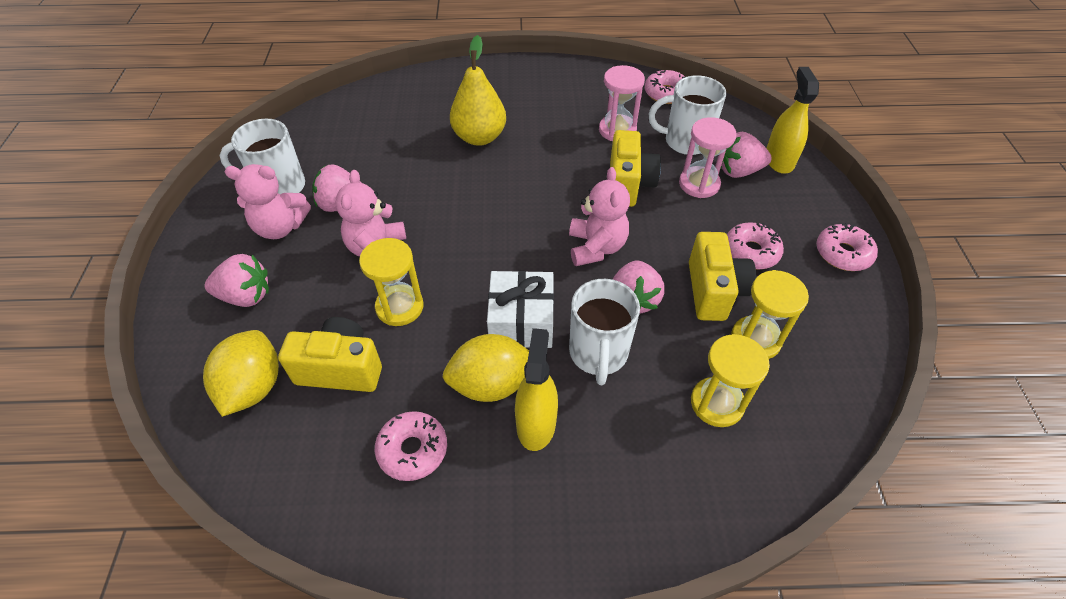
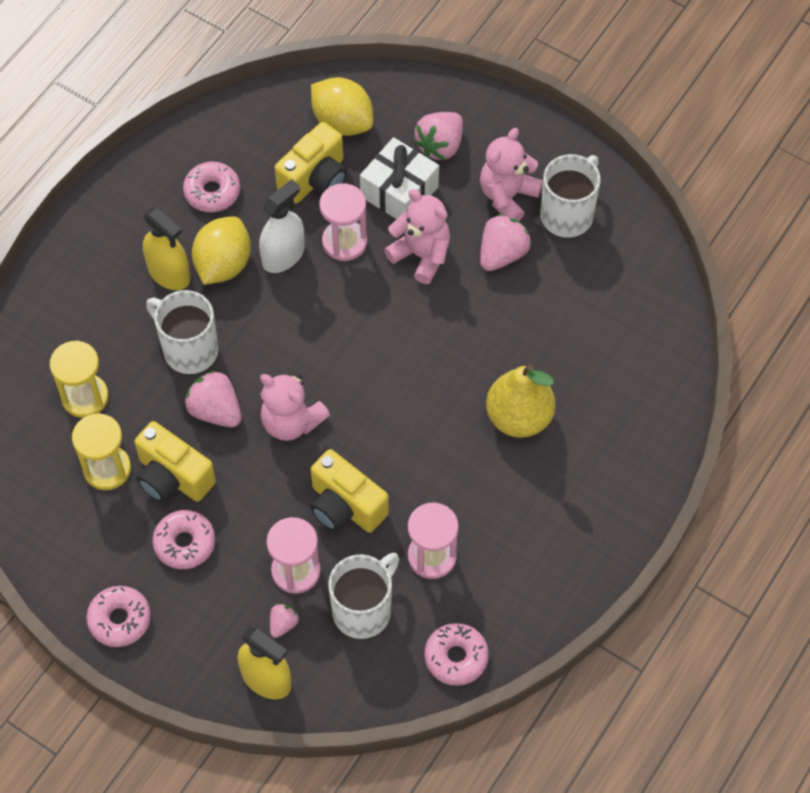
camera: 125 degrees right, 10 degrees up
(399, 307) = (344, 242): yellow hourglass -> pink hourglass
(446, 343) = (283, 255): none -> white spray bottle
(521, 322) = (261, 316): white gift -> white gift (399, 192)
(738, 171) = (283, 624): pink strawberry -> pink strawberry, size x0.54

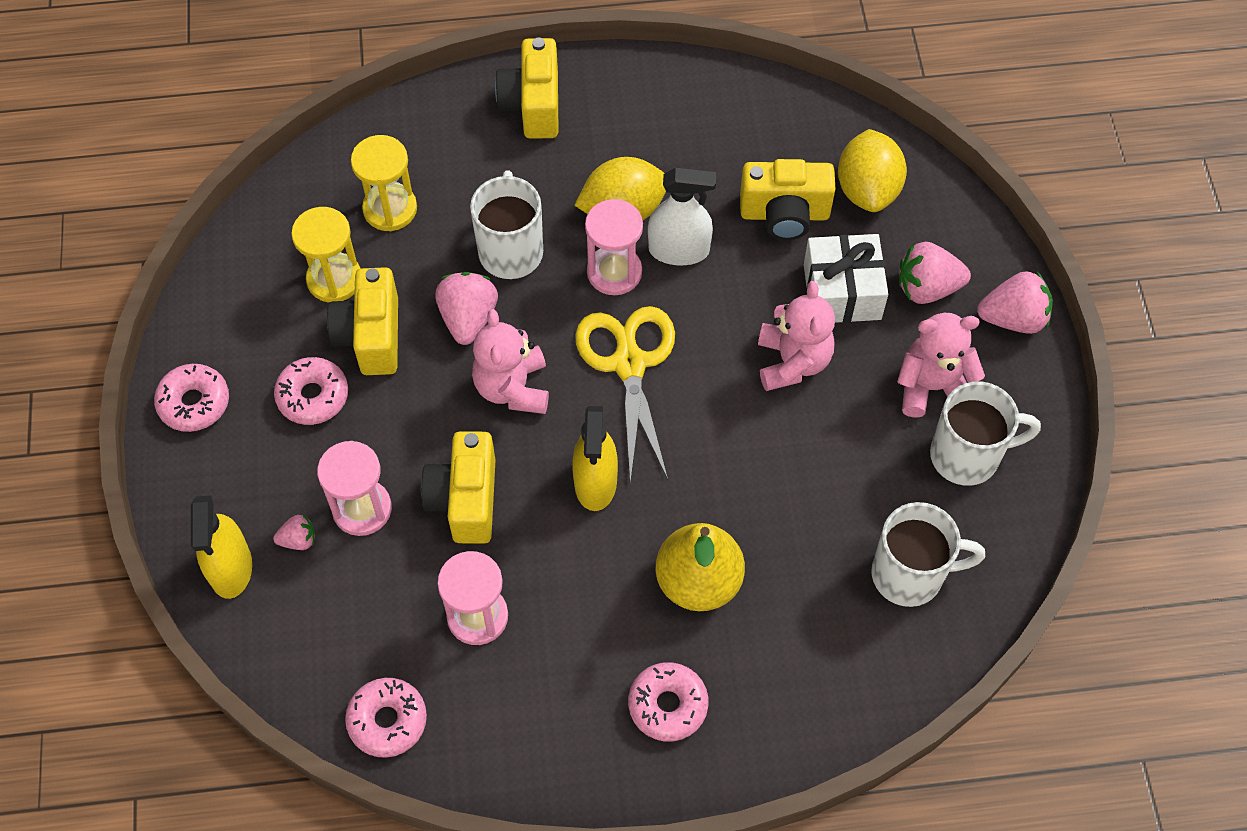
camera: 50 degrees right, 0 degrees up
(90, 255) = (533, 105): none -> yellow camera
(169, 273) = (573, 177): yellow spray bottle -> yellow spray bottle (595, 482)
(212, 192) = (688, 146): pink donut -> pink donut (668, 705)
(337, 344) = (629, 364): none -> yellow scissors
(344, 242) = (742, 288): pink hourglass -> pink hourglass (614, 272)
(363, 610) = (370, 598): white mug -> white mug (910, 574)
(502, 254) = (863, 430): pink strawberry -> pink strawberry (1013, 318)

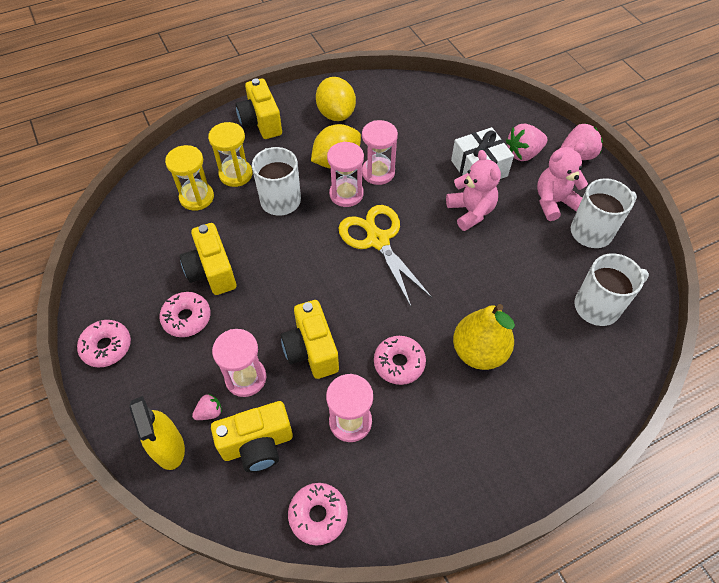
camera: 20 degrees left, 5 degrees down
(334, 279) = (176, 246): yellow hourglass -> yellow hourglass (236, 174)
(468, 318) = (269, 243): pink strawberry -> none
(513, 388) = (313, 274): pink teddy bear -> none
(595, 482) = (389, 313): yellow spray bottle -> none
(668, 705) = (498, 436): pink donut -> pink donut (399, 363)
(679, 250) = (378, 172): white spray bottle -> pink hourglass
(784, 214) = (428, 139): yellow camera -> yellow camera (257, 445)
(867, 190) = (466, 115): yellow lemon -> yellow lemon (336, 114)

